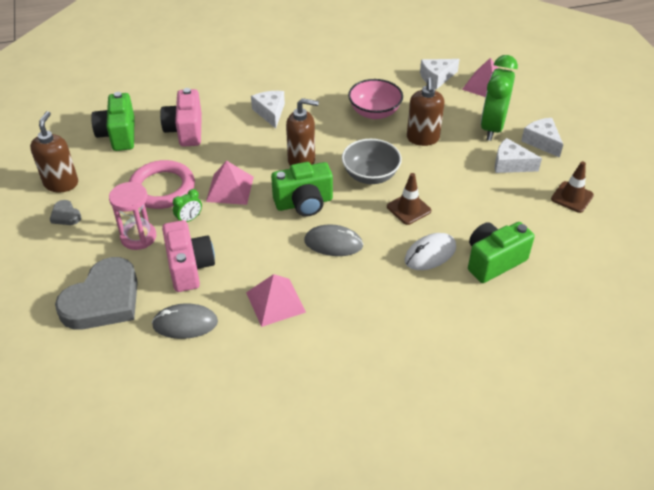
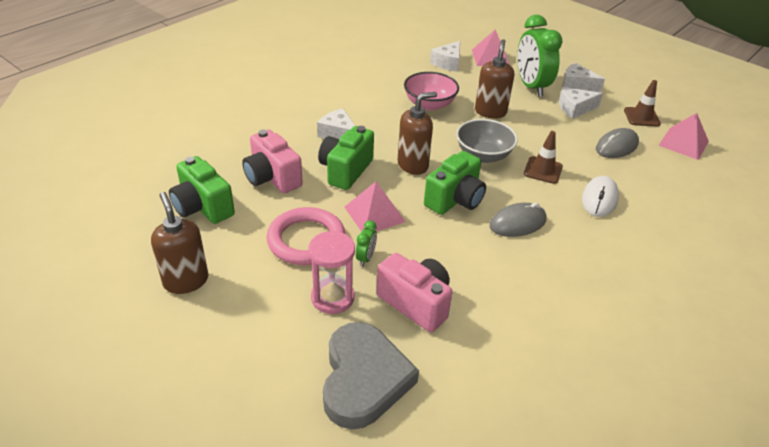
camera: 35 degrees left, 5 degrees down
(65, 215) = (226, 311): grey heart -> none
(185, 324) = (471, 359): grey mouse -> grey mouse (616, 146)
(275, 302) = (528, 296): pink pyramid -> pink pyramid (683, 143)
(423, 138) = (490, 112): brown soap dispenser -> brown soap dispenser turned 135 degrees counterclockwise
(493, 261) = (648, 185): green camera -> green camera (345, 170)

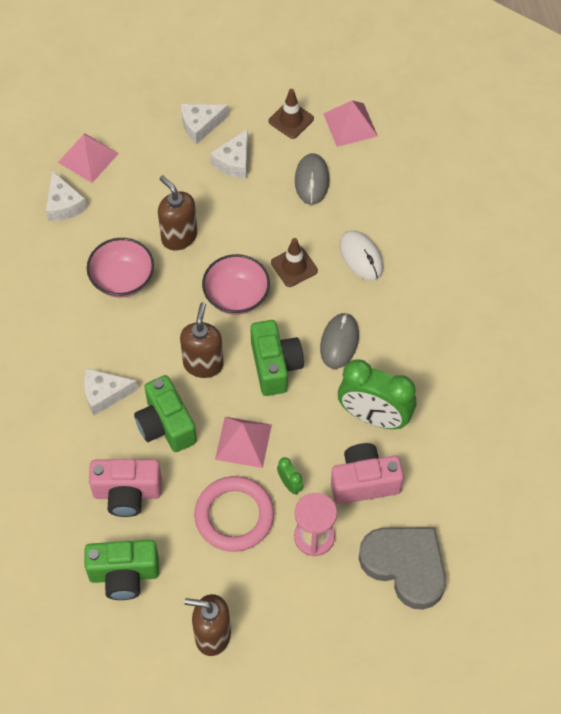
camera: 50 degrees left, 20 degrees up
(483, 155) = (236, 296): grey bowl -> pink bowl
(531, 86) = (169, 166): green clock -> green clock (374, 417)

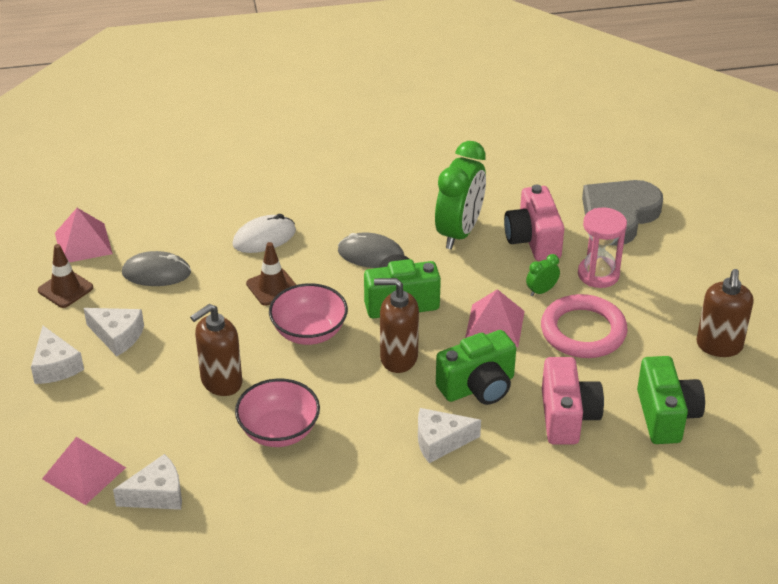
camera: 90 degrees left, 20 degrees down
(105, 394) = (440, 441): white cheese -> white cheese turned 90 degrees clockwise

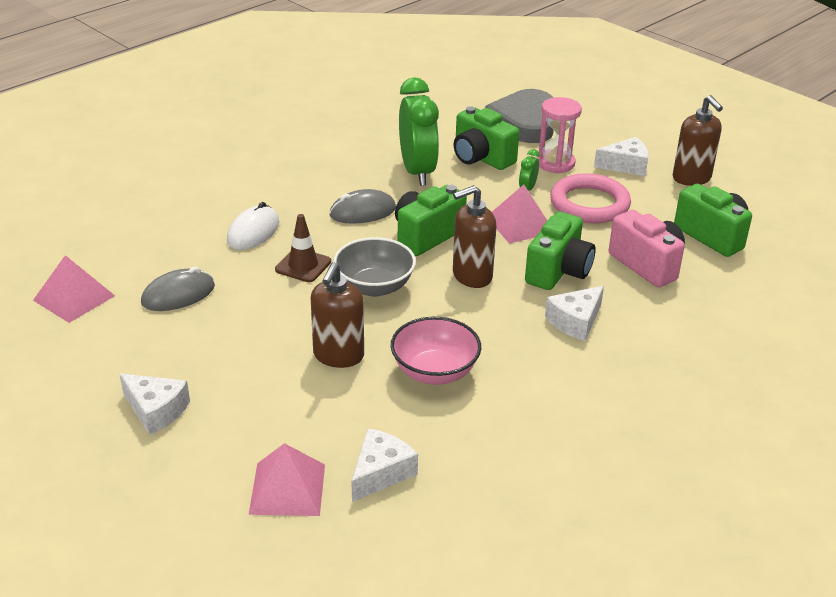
camera: 35 degrees left, 5 degrees down
(65, 289) = (96, 342): brown traffic cone -> none
(117, 336) = (194, 359): white cheese -> white cheese (625, 165)
(309, 332) = (374, 286): pink bowl -> grey bowl
(533, 240) = (481, 158): pink camera -> green camera

